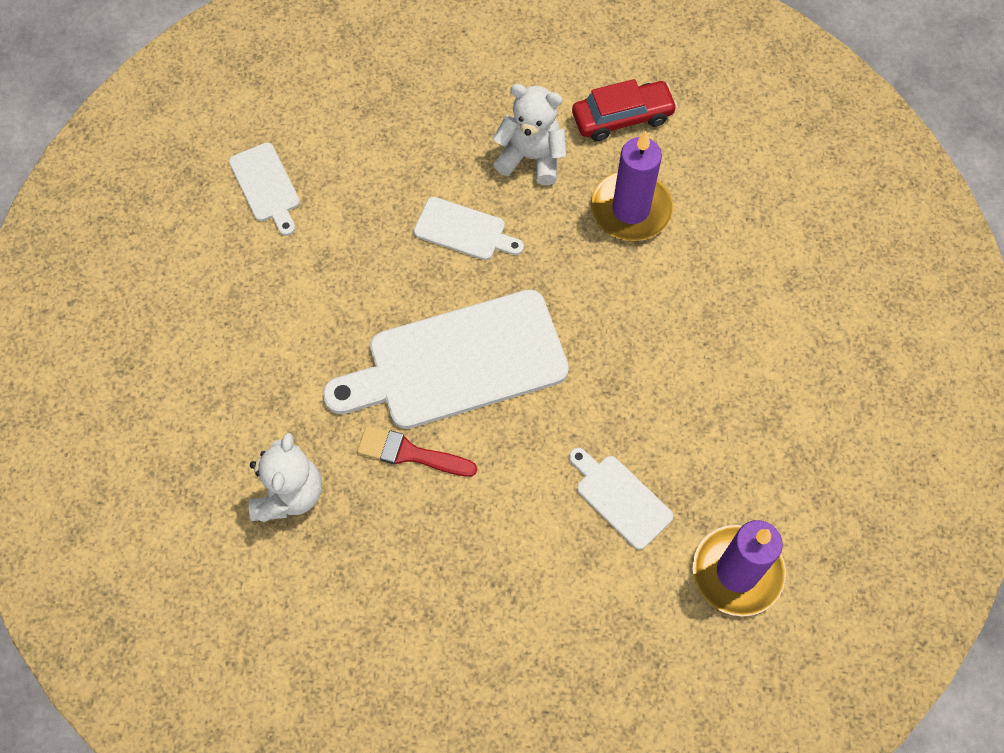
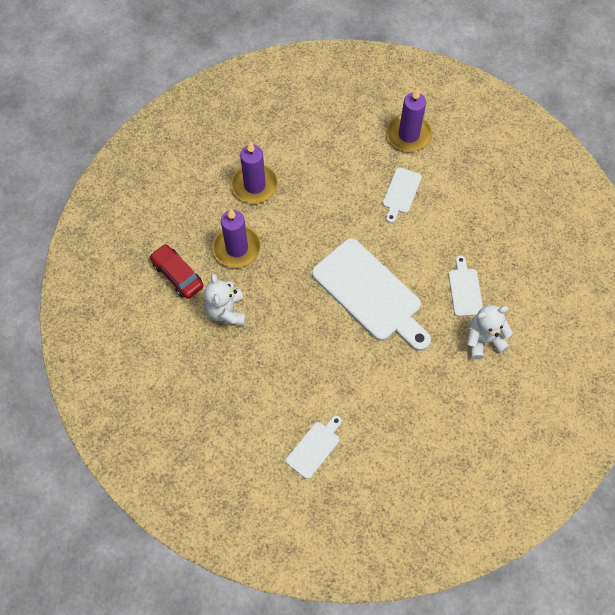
camera: 115 degrees left, 0 degrees up
(410, 453) = (431, 293): red brush -> none
(464, 230) = (290, 325): white cutting board -> white cutting board (465, 290)
(736, 277) = (254, 185): none -> purple candle

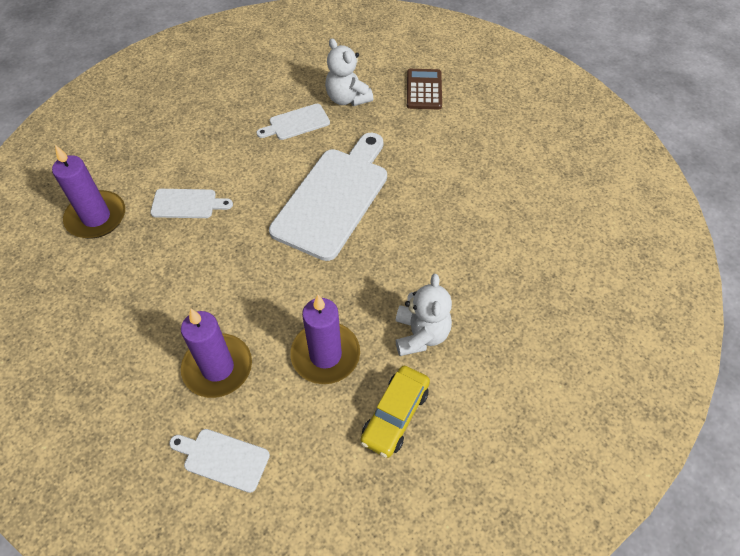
camera: 110 degrees left, 10 degrees down
(177, 275) = (395, 415): red car -> yellow car
(226, 311) = (420, 335): white teddy bear -> white teddy bear turned 60 degrees counterclockwise
(314, 447) = (534, 197): white cutting board -> white cutting board (223, 459)
(475, 410) = (424, 90): none -> brown calculator

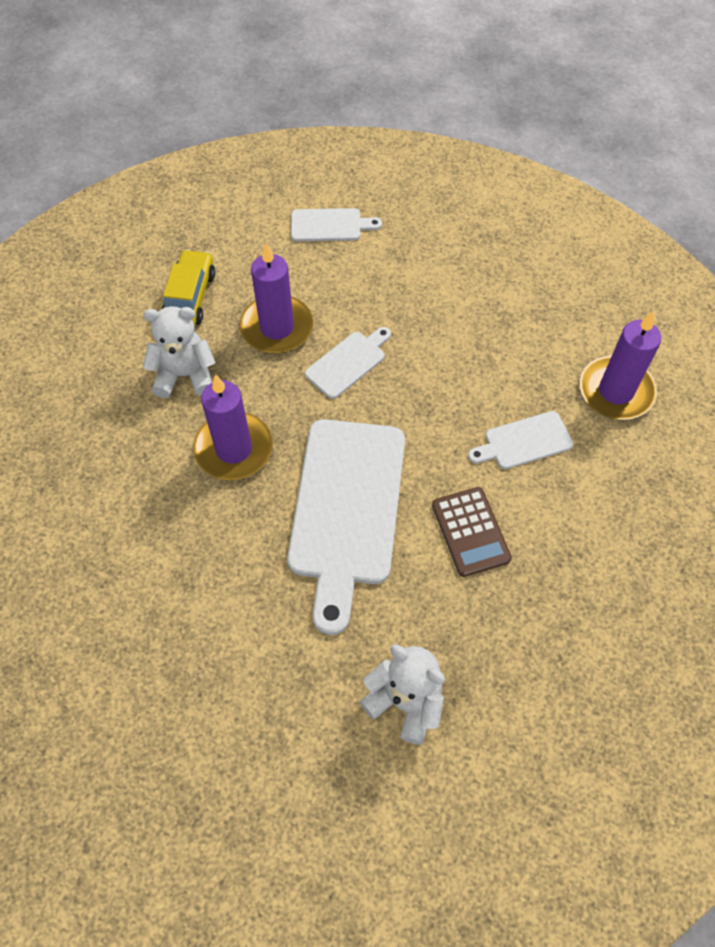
camera: 160 degrees right, 5 degrees up
(217, 367) = (376, 287): purple candle -> purple candle (234, 449)
(296, 123) = (459, 621): white cutting board -> white cutting board (348, 362)
(420, 335) = (185, 375): white teddy bear -> white teddy bear turned 105 degrees clockwise
(424, 90) = (286, 770): brown calculator -> brown calculator (471, 532)

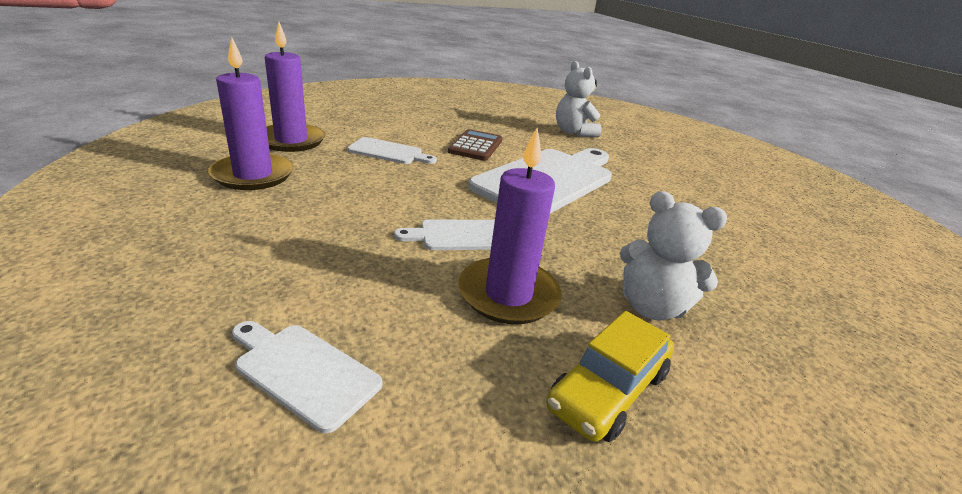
camera: 150 degrees left, 30 degrees down
(234, 449) = (621, 237): purple candle -> purple candle (253, 175)

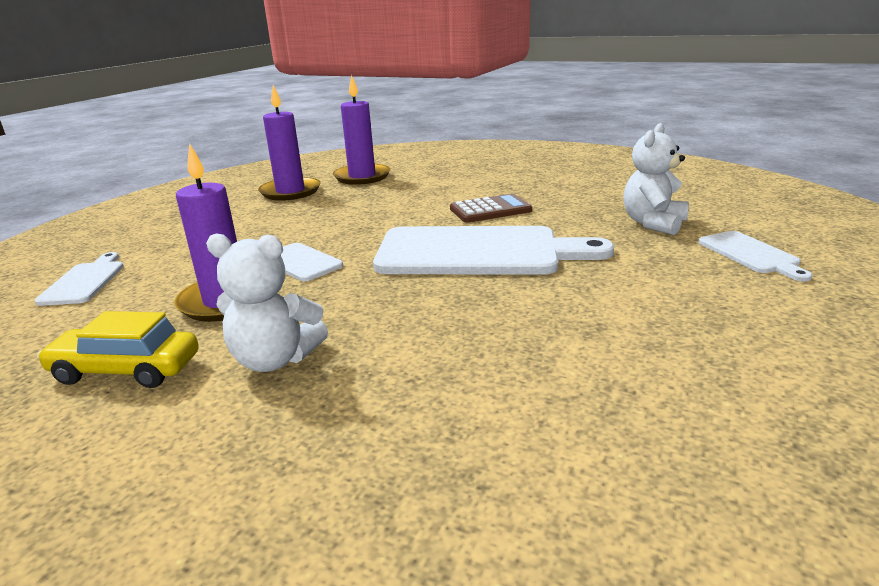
camera: 60 degrees right, 5 degrees down
(388, 152) = (404, 198): white cutting board -> white cutting board (751, 254)
(651, 307) = (275, 359): white teddy bear -> white teddy bear turned 75 degrees counterclockwise

